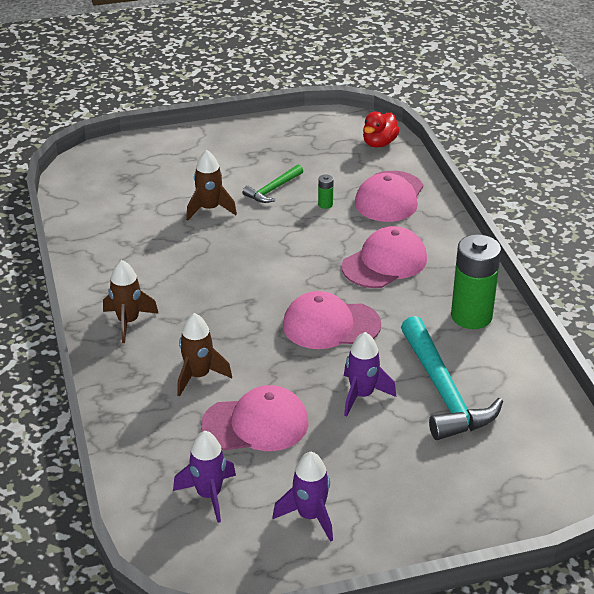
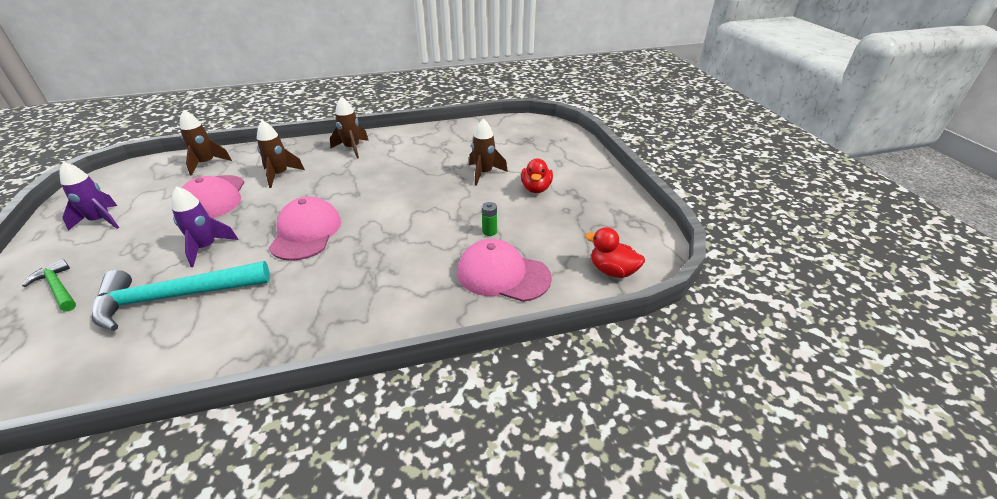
camera: 90 degrees right, 0 degrees up
(156, 463) = (207, 163): none -> brown rocket
(209, 495) = (161, 182): purple rocket -> none
(245, 175) = (536, 188): none -> red duck
(273, 189) = (514, 202): green hammer -> green hammer (58, 288)
(385, 263) = (386, 267): pink cap -> none
(471, 316) = (273, 327): green battery -> none

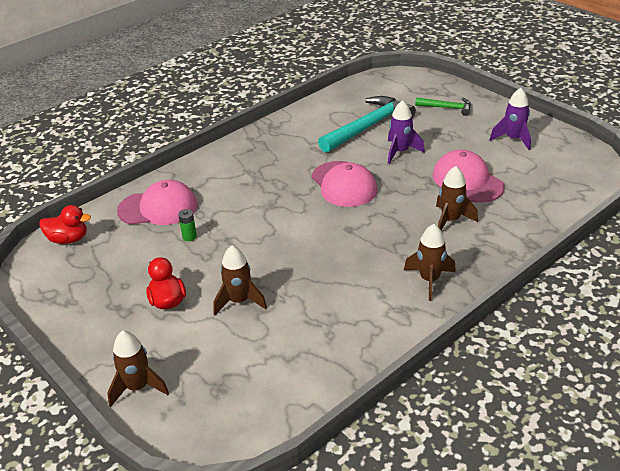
camera: 155 degrees right, 0 degrees up
(207, 163) = (543, 205): brown rocket -> brown rocket (138, 387)

